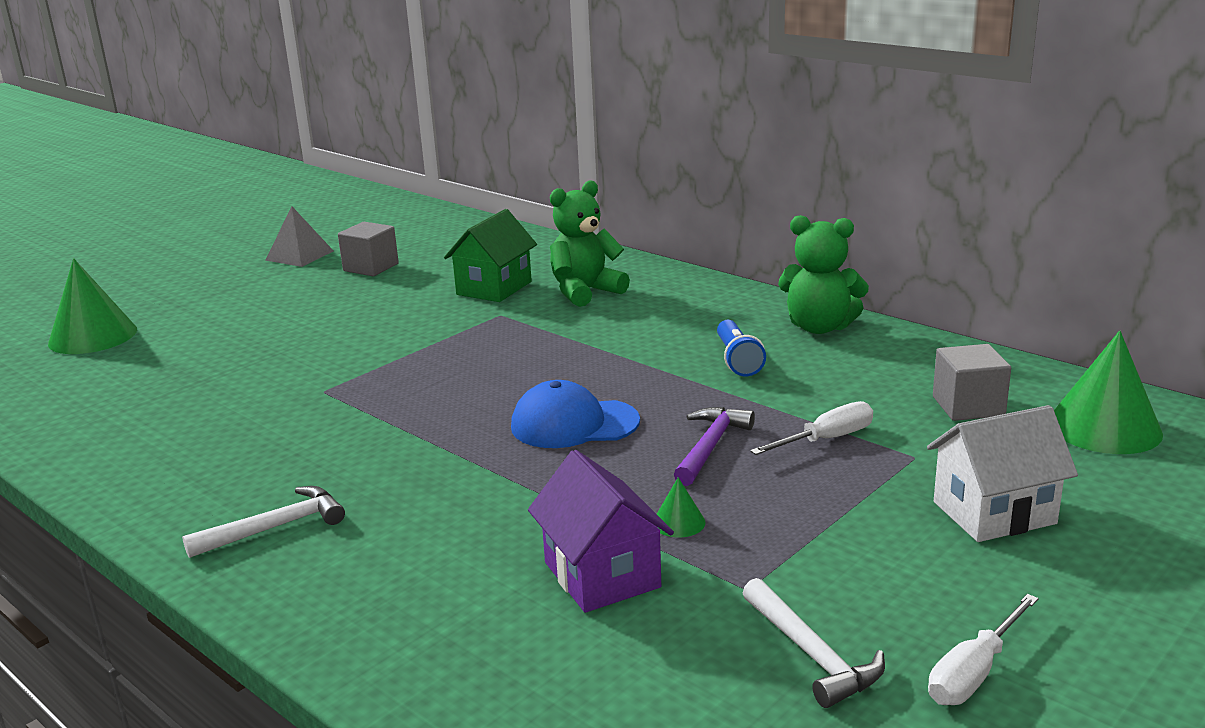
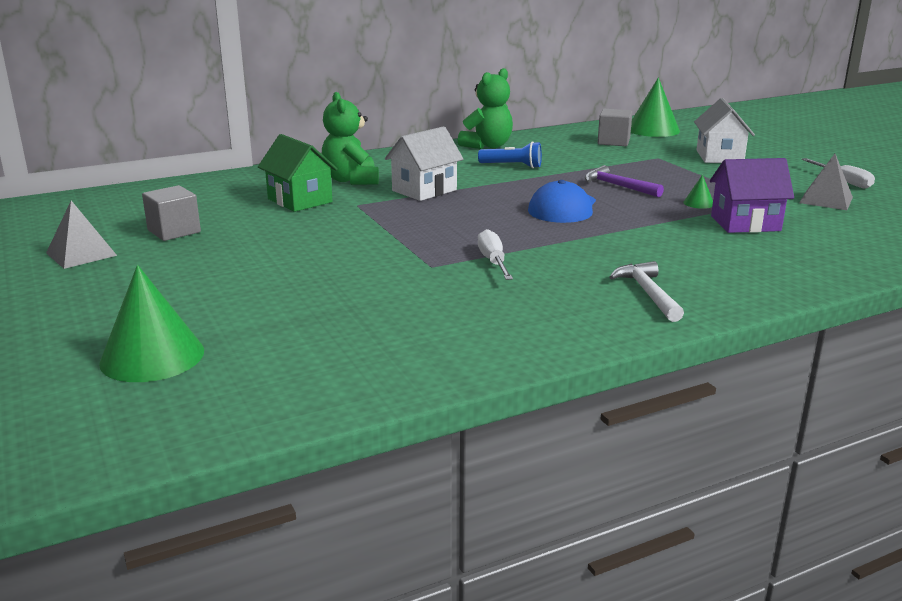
camera: 70 degrees left, 0 degrees up
(579, 334) = (424, 190): none -> white house
(812, 654) = (826, 200): white hammer -> grey pyramid
(826, 439) = (628, 167): white screwdriver -> white screwdriver (493, 262)

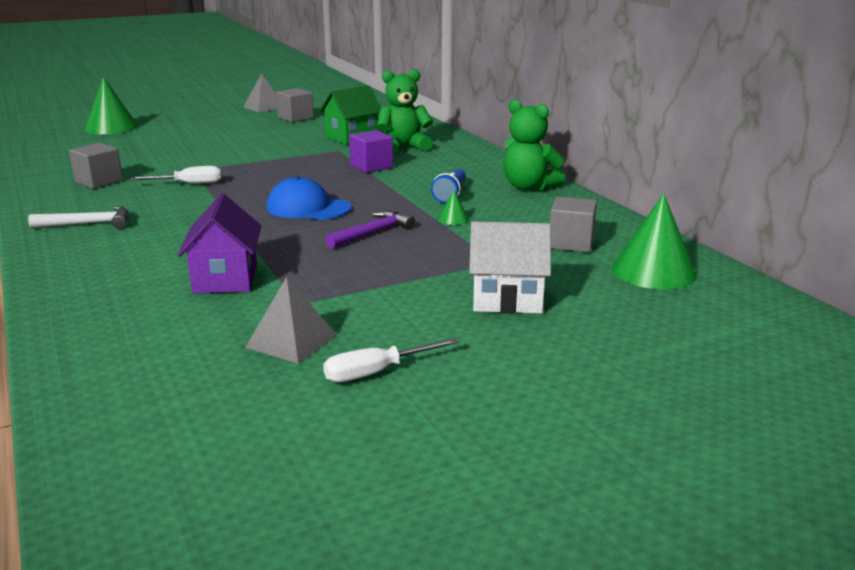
camera: 90 degrees right, 0 degrees up
(424, 190) = (371, 166): white house -> purple cube
(486, 314) = (99, 181): none -> grey cube
(698, 203) = (303, 264): green cone -> green cone (453, 219)

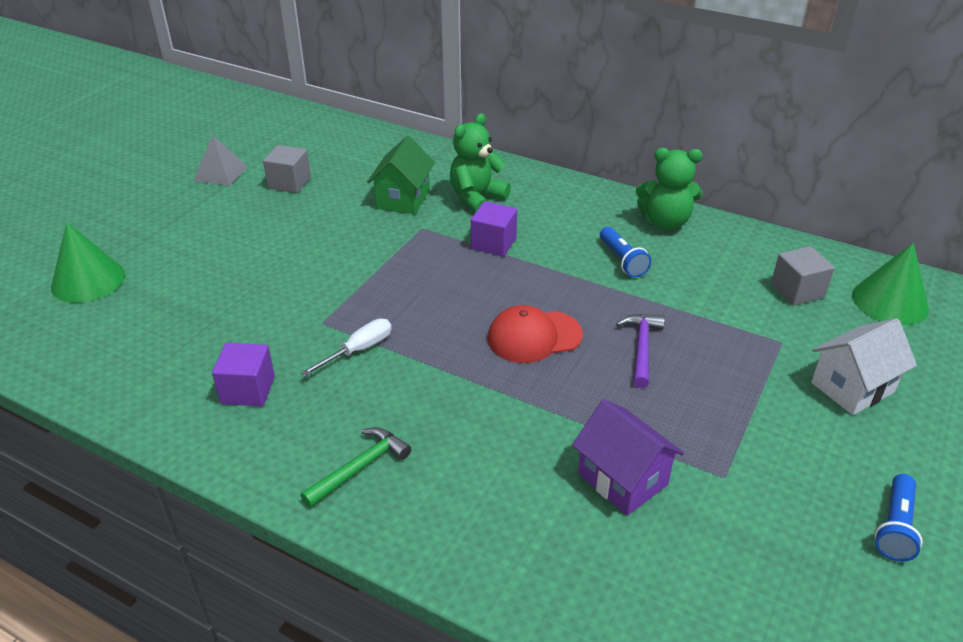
camera: 35 degrees left, 15 degrees up
(88, 224) = (360, 467): white hammer -> green hammer
(99, 181) = (248, 390): grey cube -> purple cube
(291, 341) = (791, 528): grey pyramid -> none
(308, 208) = (534, 337): blue cap -> red cap
(377, 372) = (894, 527): white screwdriver -> blue flashlight
(453, 219) = (673, 297): green cone -> none

